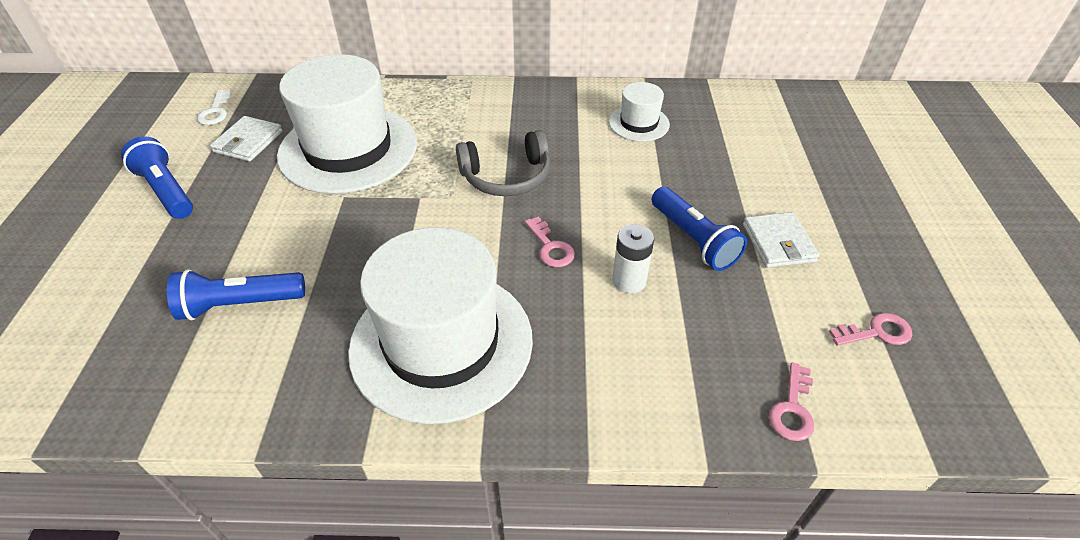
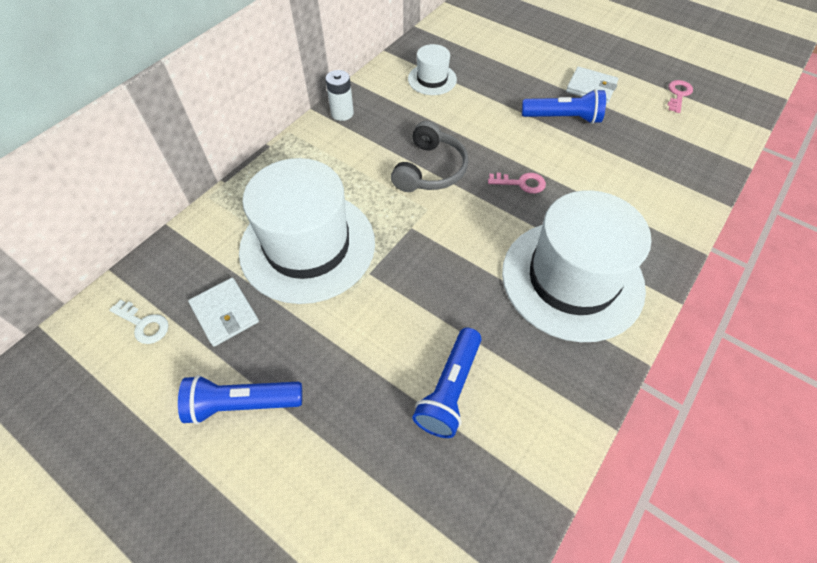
camera: 55 degrees left, 10 degrees up
(629, 280) = (577, 163): white battery -> white battery (342, 113)
(792, 409) = (710, 153): pink key -> none

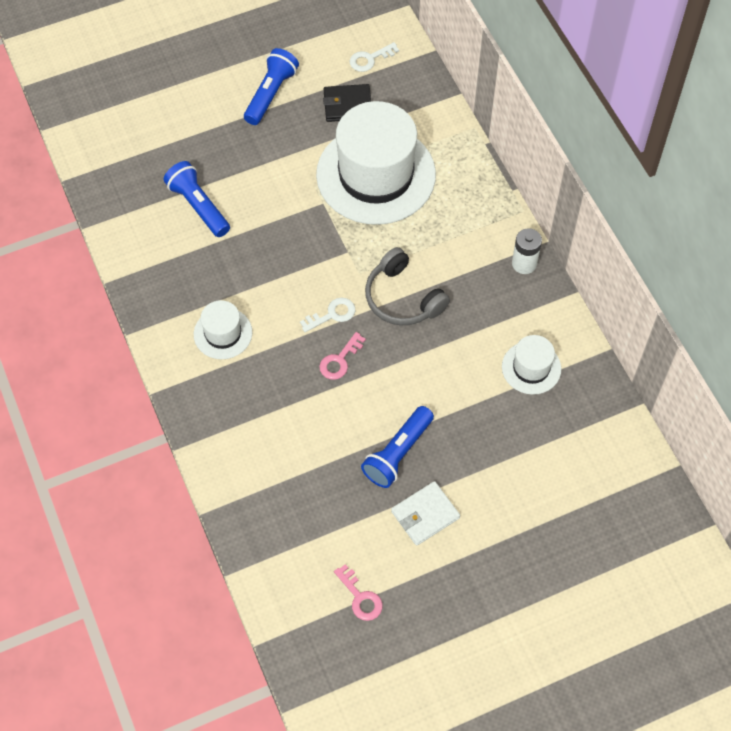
camera: 120 degrees right, 5 degrees up
(225, 313) = (347, 105): white wallet -> black wallet
(483, 208) = (332, 314): none -> white key
(572, 279) = (223, 333): white hat -> white hat, size x0.46

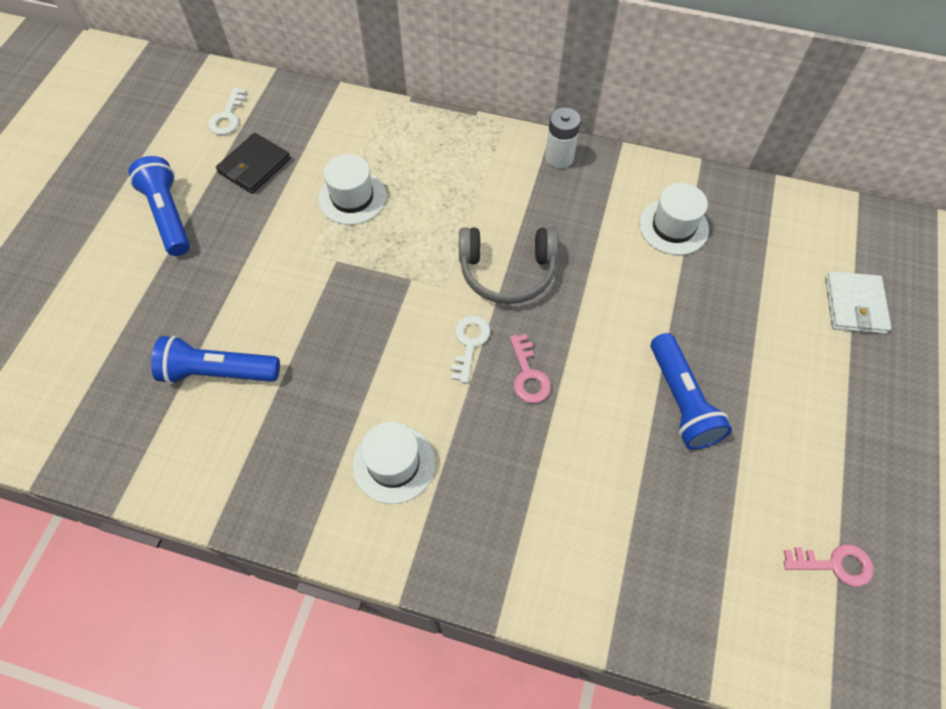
camera: 50 degrees left, 0 degrees up
(376, 174) = (352, 197): white hat -> white hat, size x0.46
(425, 515) = (772, 427): white wallet -> white wallet (854, 305)

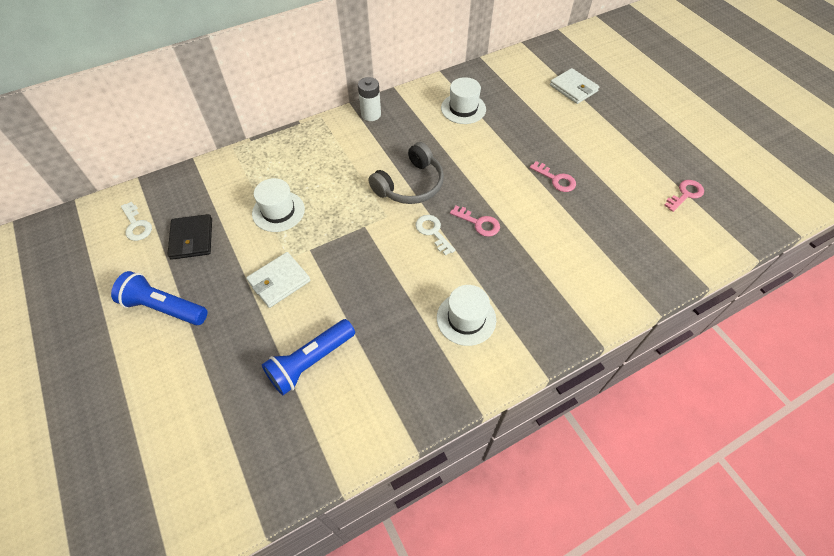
camera: 45 degrees left, 5 degrees down
(277, 270) = (279, 281): none -> white wallet
(681, 401) = (556, 179): blue flashlight -> pink key

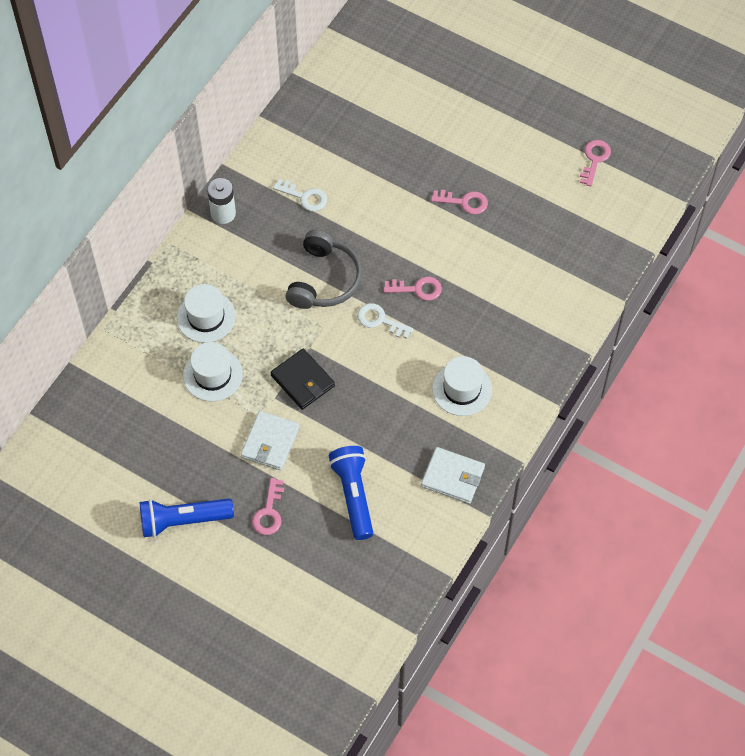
camera: 30 degrees left, 5 degrees up
(136, 225) = (80, 462): white key -> white key (305, 197)
(192, 239) = (150, 446): black wallet -> black wallet (303, 380)
(232, 337) = (269, 512): none -> pink key
(310, 361) = (353, 495): blue flashlight -> blue flashlight turned 150 degrees clockwise
(463, 108) = (319, 157): white hat -> white hat (206, 317)
(573, 88) = (422, 72): white wallet -> white wallet (453, 477)

